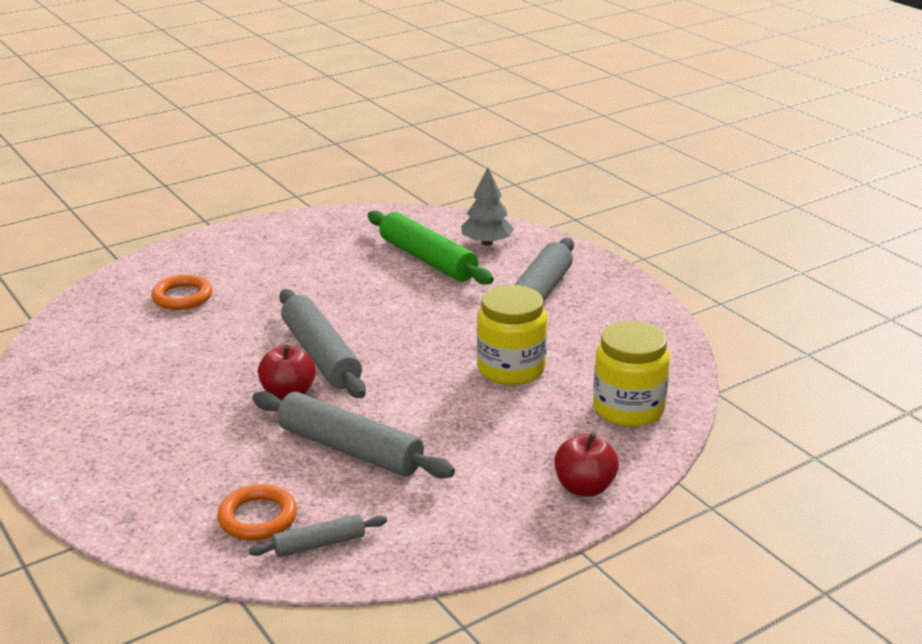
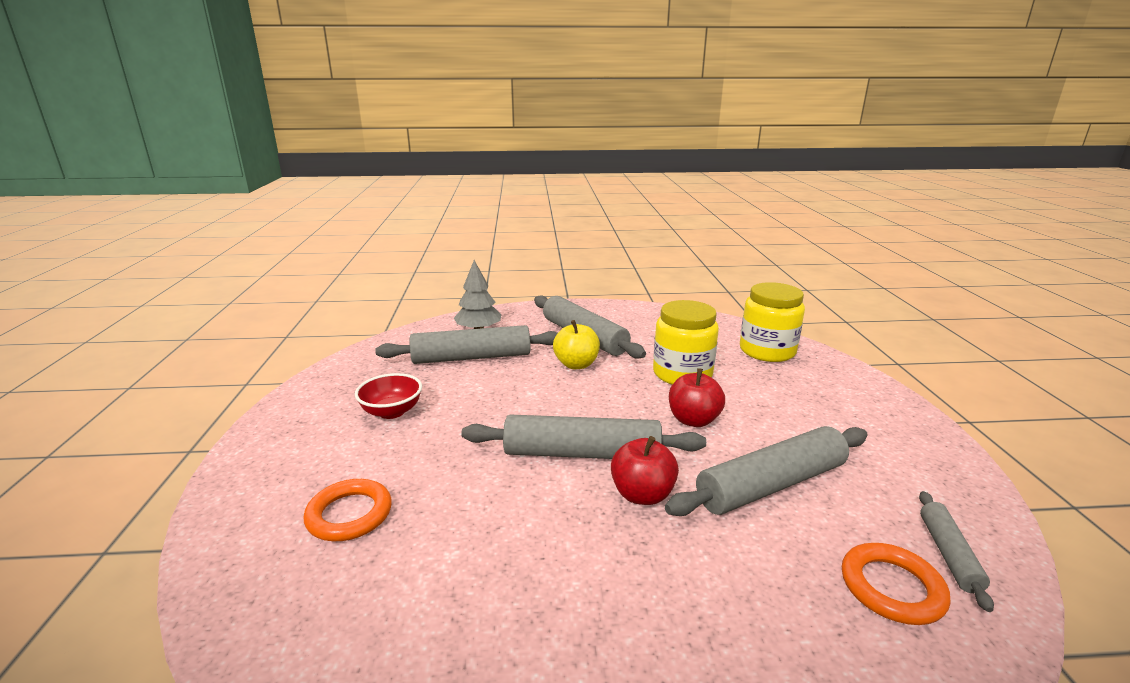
camera: 60 degrees left, 5 degrees down
(307, 262) = (392, 411): none -> red bowl
(427, 260) = (472, 357): green rolling pin -> grey rolling pin
(469, 310) = (576, 364): none -> yellow apple
(584, 487) = (869, 394): red apple -> red apple (693, 420)

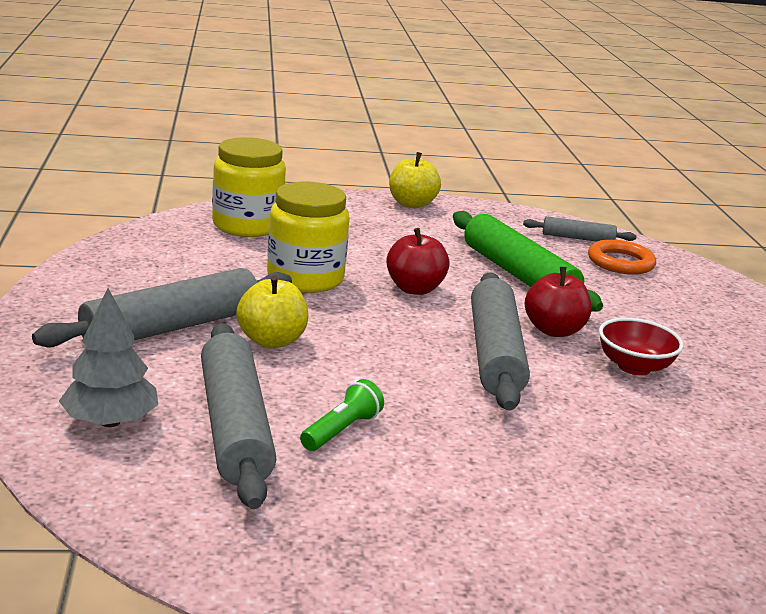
camera: 95 degrees left, 0 degrees up
(349, 514) = (659, 500): orange ring -> none
(392, 411) = (423, 493): red bowl -> red bowl (634, 367)
(465, 387) = (341, 430): none -> green flashlight
(771, 485) = (518, 275): grey rolling pin -> green rolling pin
(916, 427) = (412, 204): none -> yellow apple

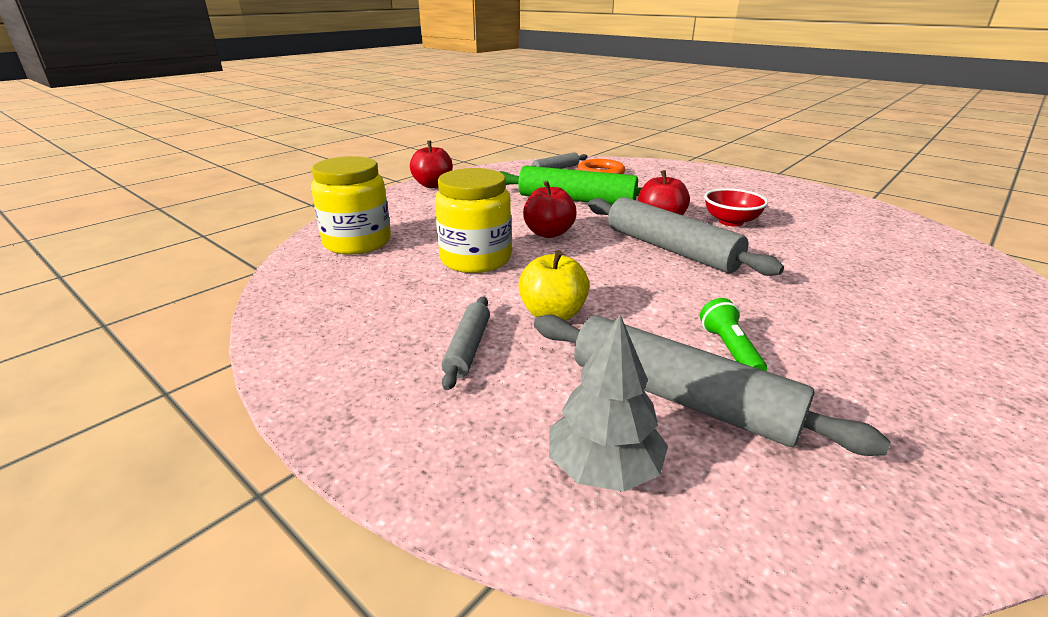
camera: 40 degrees left, 5 degrees up
(172, 328) = (468, 348): grey rolling pin -> grey rolling pin, size x0.52
(412, 204) = (433, 185): yellow apple -> red apple

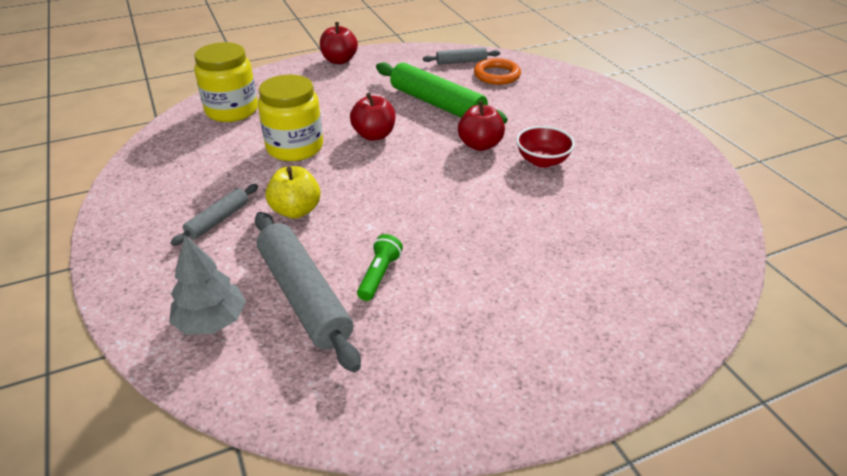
camera: 25 degrees right, 10 degrees up
(670, 249) = (451, 176): grey rolling pin -> none

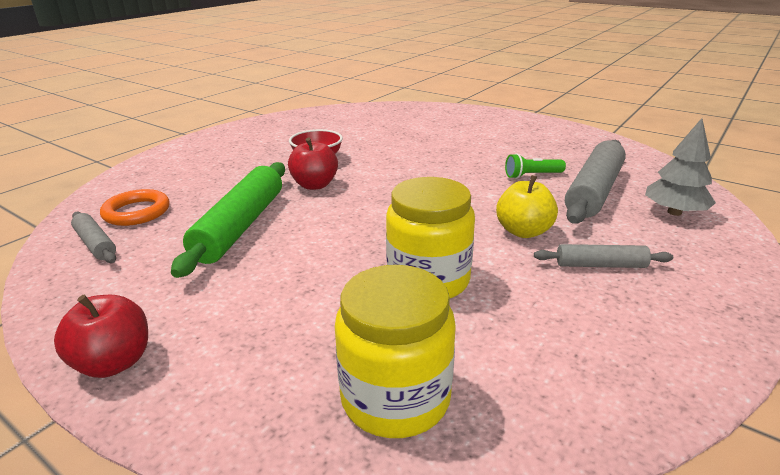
camera: 120 degrees left, 10 degrees down
(374, 135) = (348, 240): red apple -> none

